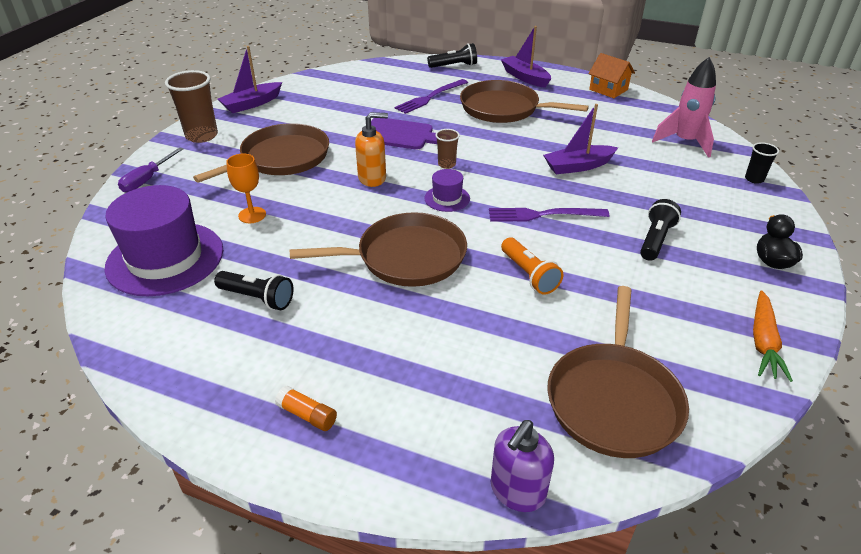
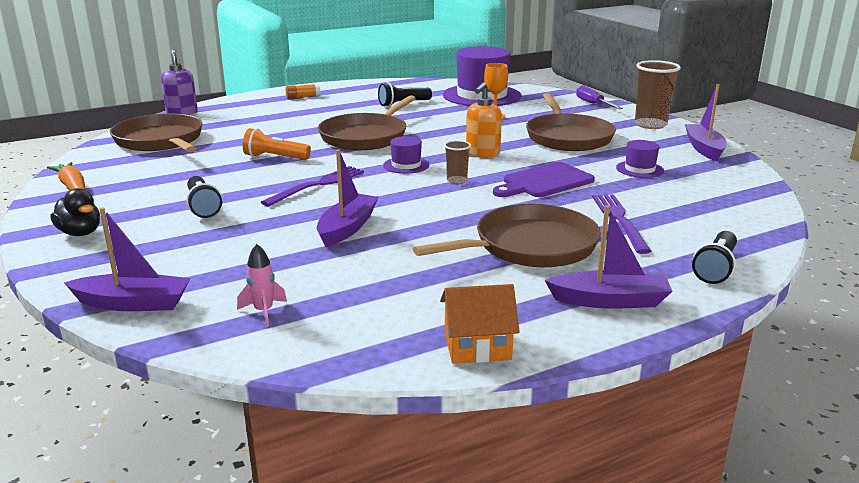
camera: 130 degrees right, 15 degrees down
(329, 113) = (639, 169): none -> purple hat
(684, 142) = (264, 312): pink rocket -> pink rocket, size x0.51
(754, 179) = (133, 303): black cup -> purple boat

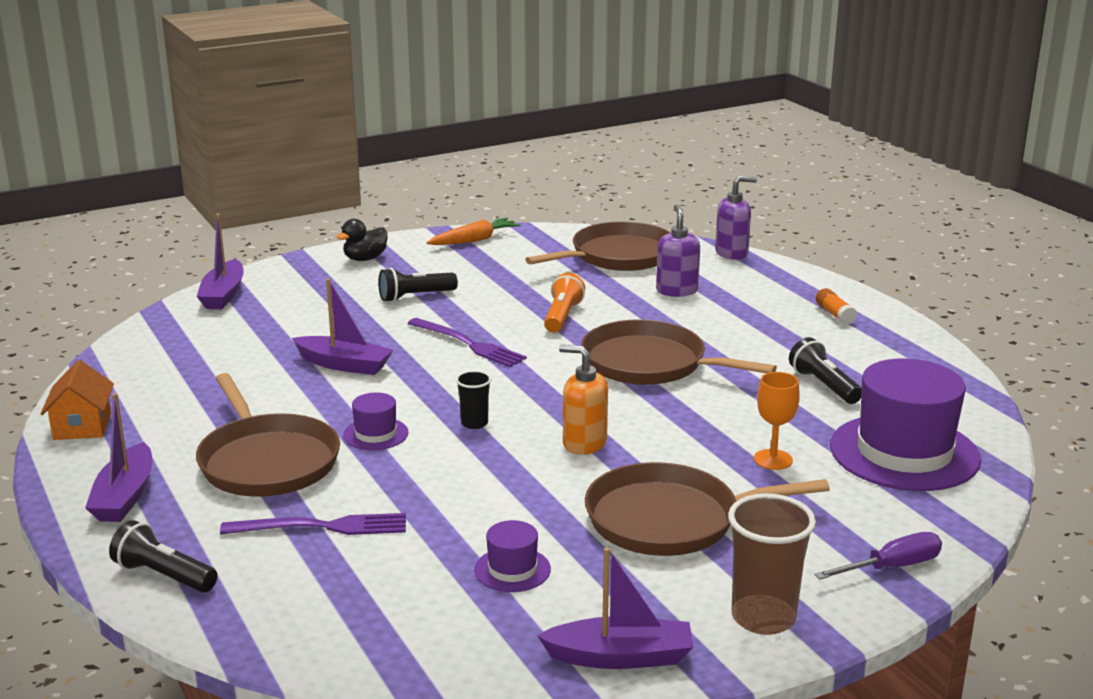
camera: 90 degrees right, 0 degrees up
(243, 127) = (676, 290): none -> purple soap dispenser
(264, 312) = (186, 340): pink rocket -> none
(406, 165) = (534, 391): purple hat -> purple hat (375, 434)
(457, 181) = (474, 423): brown cup -> black cup
(544, 182) = (465, 484): purple cutting board -> none

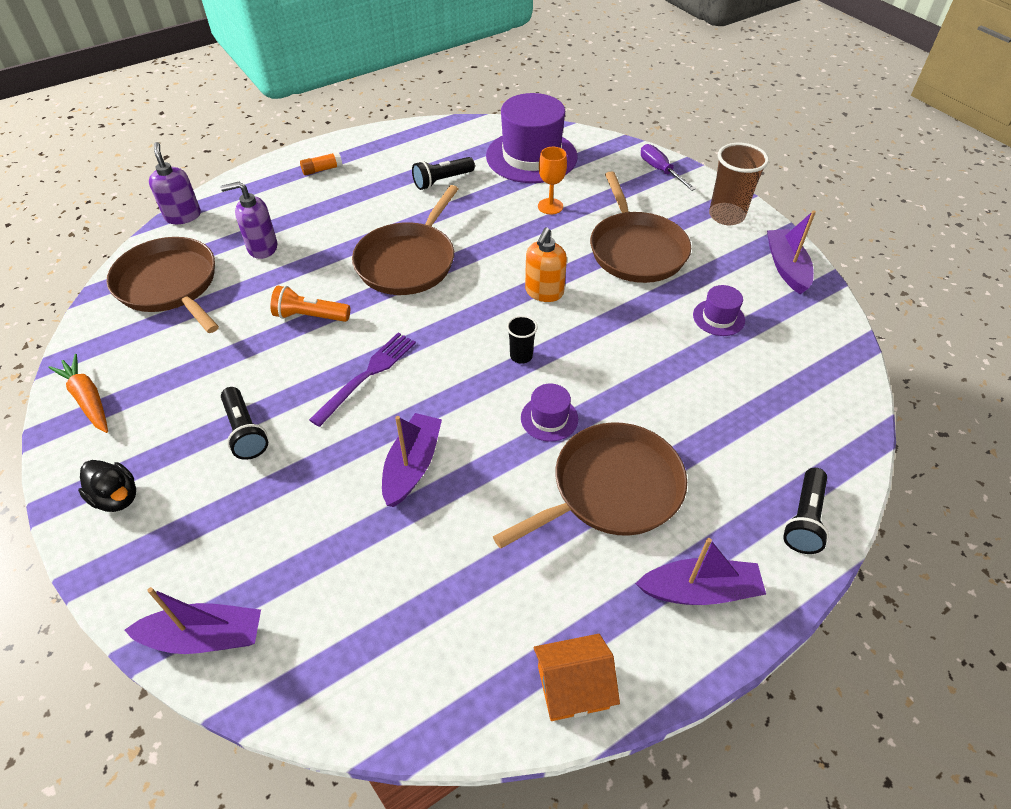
camera: 95 degrees left, 25 degrees up
(321, 527) = (702, 429): purple fork -> none

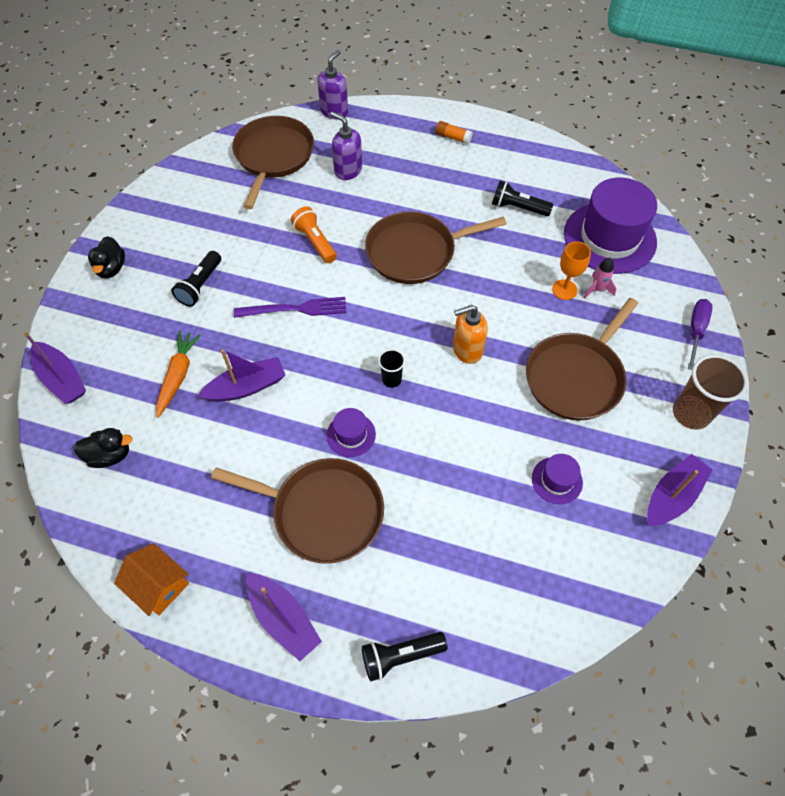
camera: 50 degrees right, 10 degrees up
(88, 399) = (161, 198): orange carrot -> orange carrot (178, 375)
(363, 643) = (110, 455): none -> black duck
(570, 191) = (597, 289): none -> pink rocket

